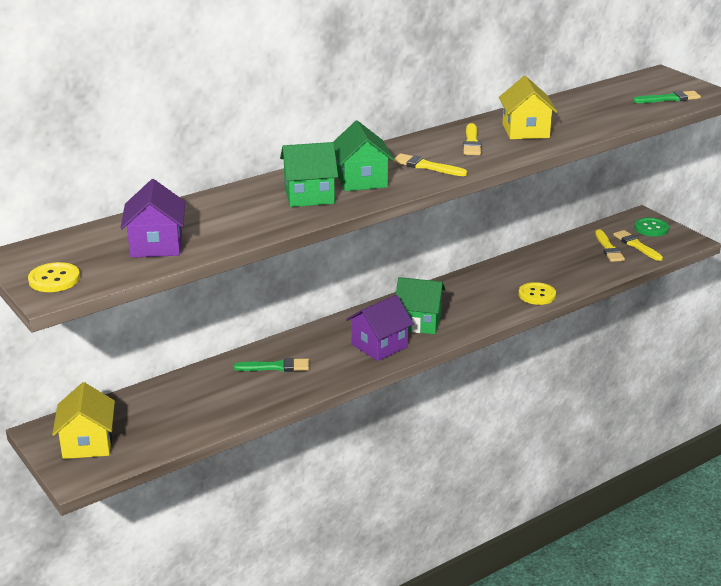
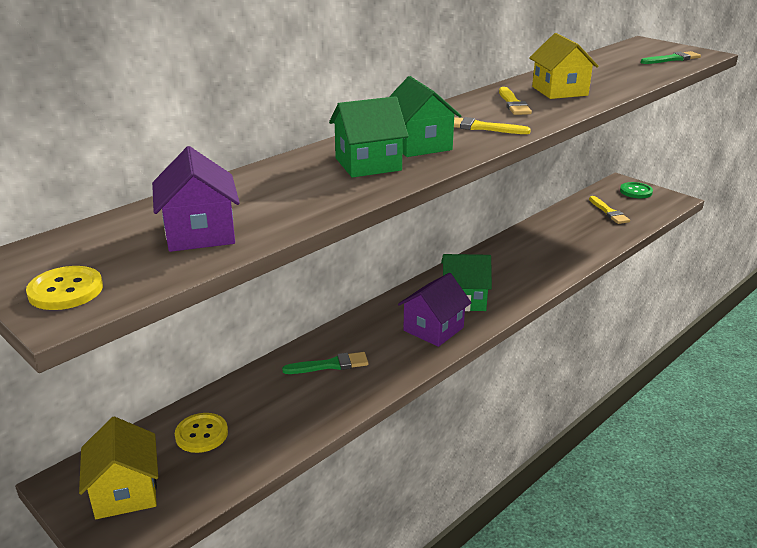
camera: 10 degrees left, 0 degrees up
(537, 295) = (566, 261): yellow button -> yellow button (201, 434)
(636, 245) = (632, 207): yellow brush -> none

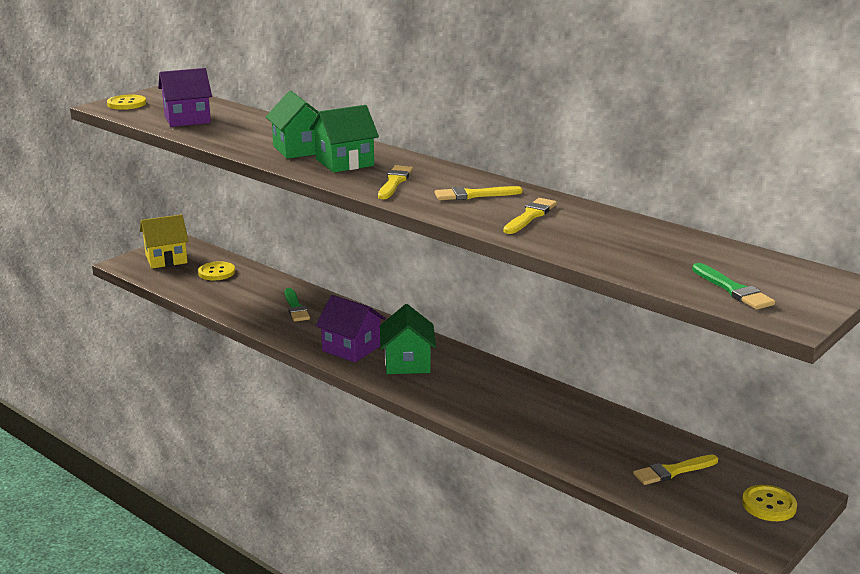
camera: 85 degrees right, 5 degrees down
(559, 91) = (530, 216): yellow house -> yellow brush
(636, 191) = (769, 505): green button -> yellow button

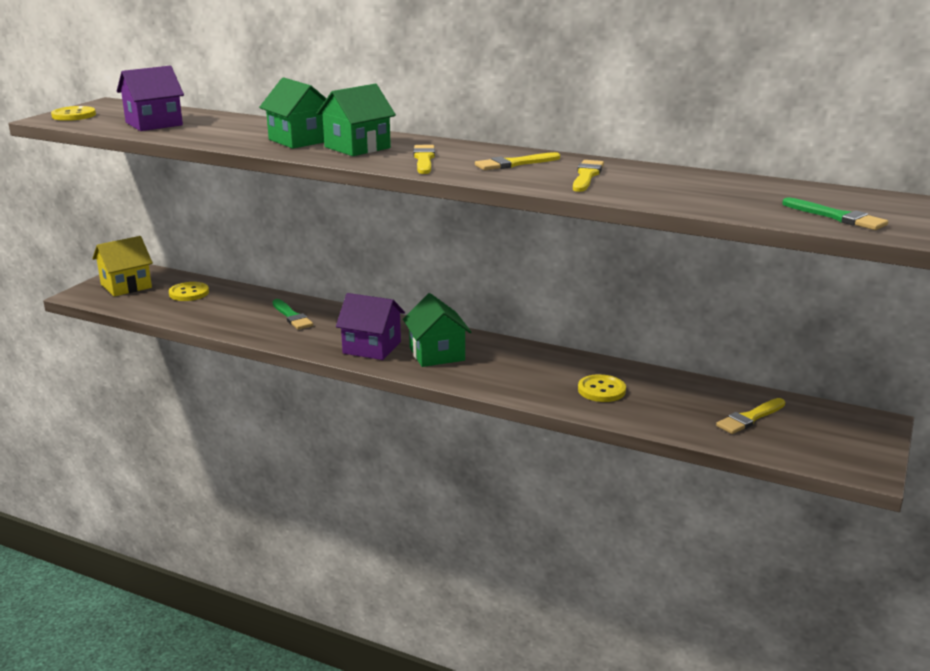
camera: 15 degrees left, 0 degrees up
(769, 505) = (854, 435): yellow button -> yellow button (601, 390)

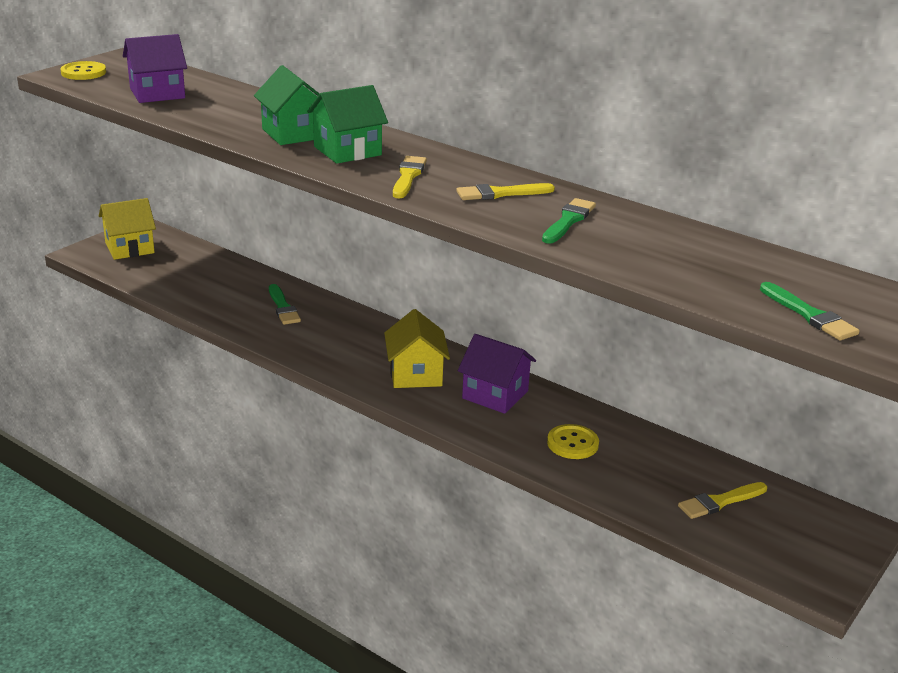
camera: 10 degrees right, 5 degrees up
(189, 293) = (189, 264): yellow button -> none
(372, 347) = (351, 357): purple house -> purple house (495, 395)
(437, 354) = (415, 374): green house -> yellow house
(586, 176) = (568, 221): yellow brush -> green brush

